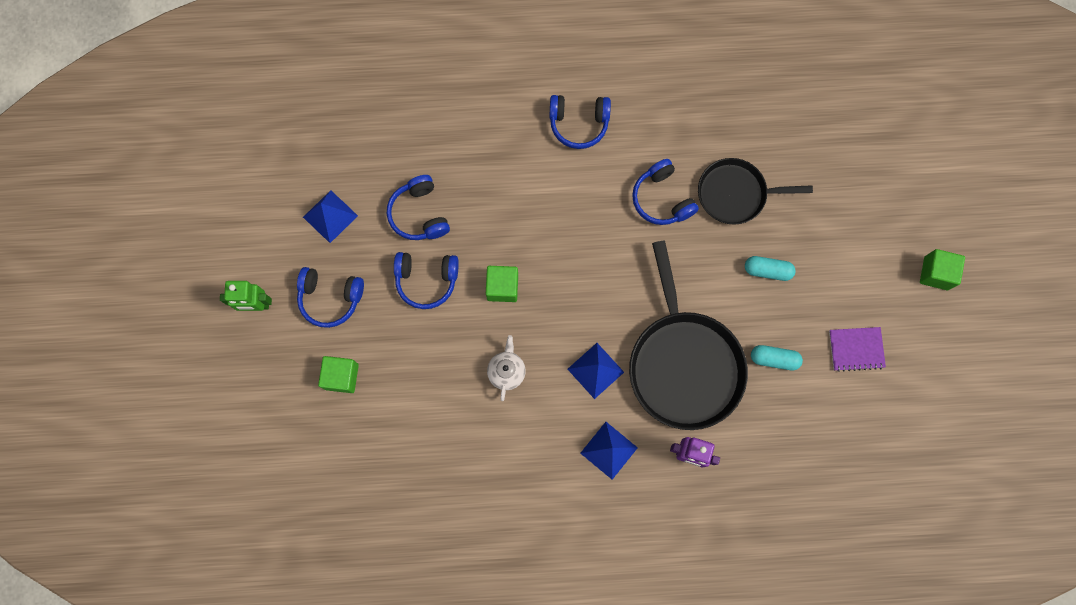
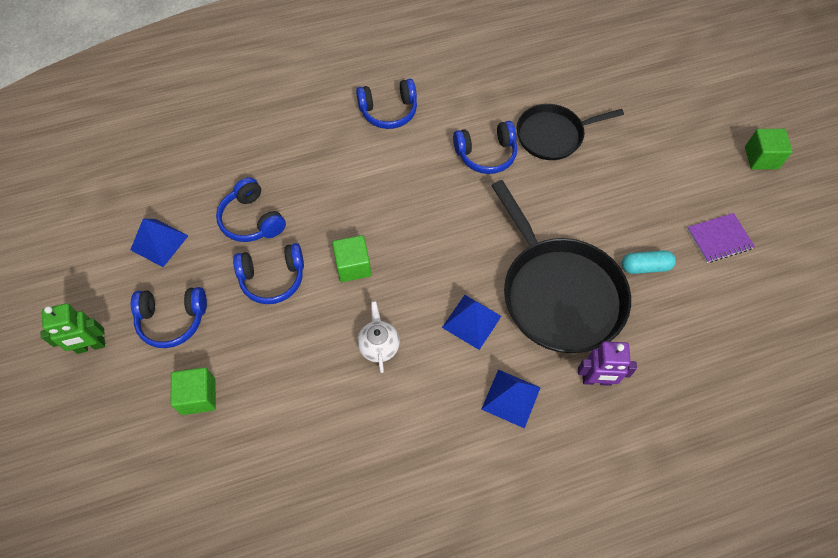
camera: 15 degrees left, 15 degrees down
(661, 199) = (486, 154): blue headphones -> blue headphones turned 60 degrees counterclockwise
(767, 270) = (607, 191): turquoise capsule -> none

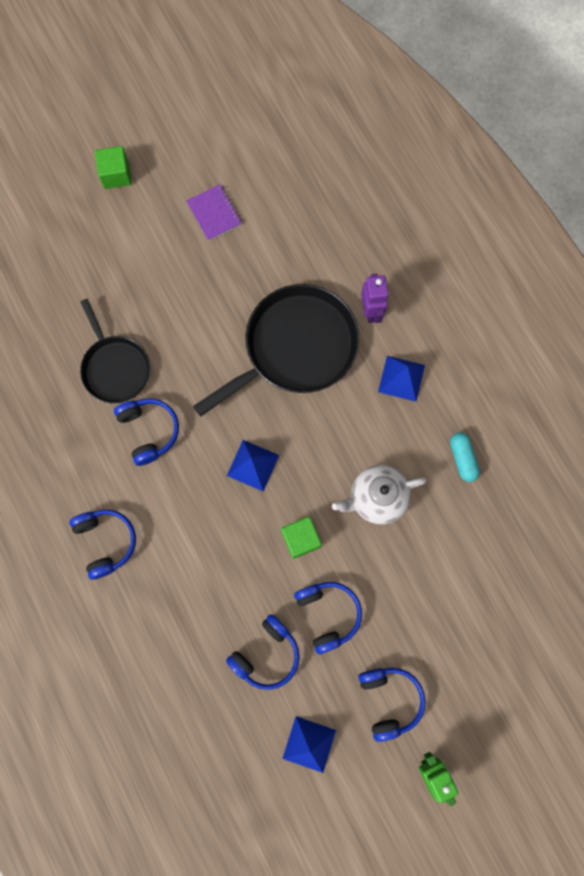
camera: 100 degrees left, 15 degrees up
(198, 396) = (456, 649): green cube -> none
(379, 346) = (376, 498): white teapot -> white teapot, size x1.53
(471, 321) = (337, 420): blue pyramid -> blue pyramid (253, 465)
(645, 266) = (254, 275): turquoise capsule -> turquoise capsule (462, 458)

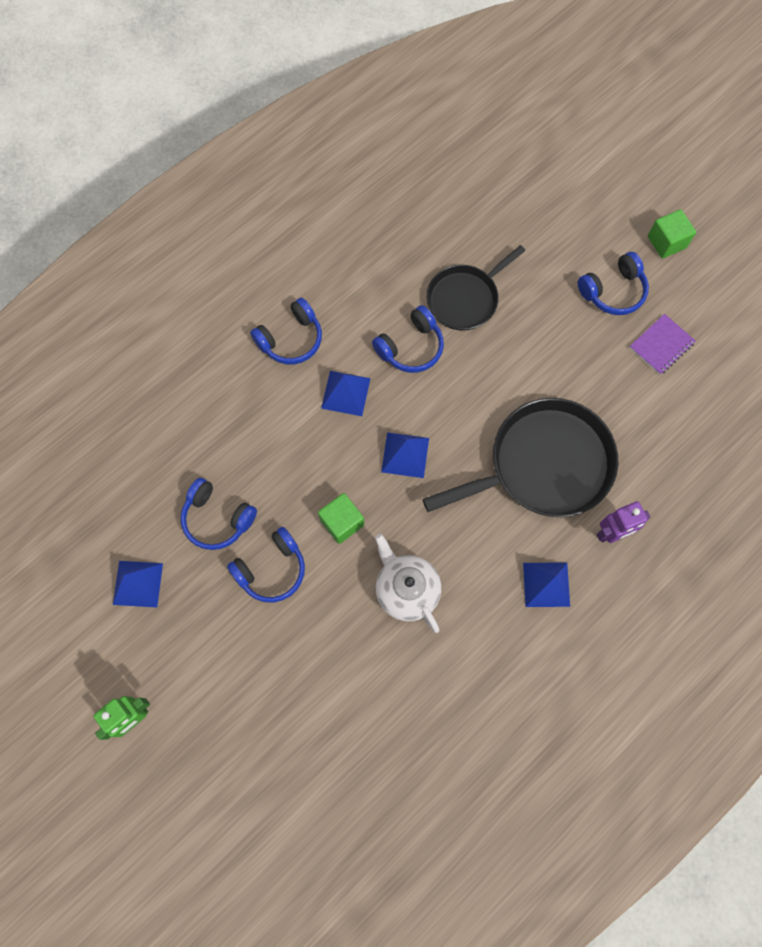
camera: 75 degrees right, 5 degrees down
(177, 503) = (345, 393): none -> blue pyramid
(295, 347) = (544, 464): black pan -> black pan turned 60 degrees counterclockwise
(389, 699) = (198, 655): blue headphones -> blue headphones (613, 291)
(462, 458) = (476, 674): turquoise capsule -> none

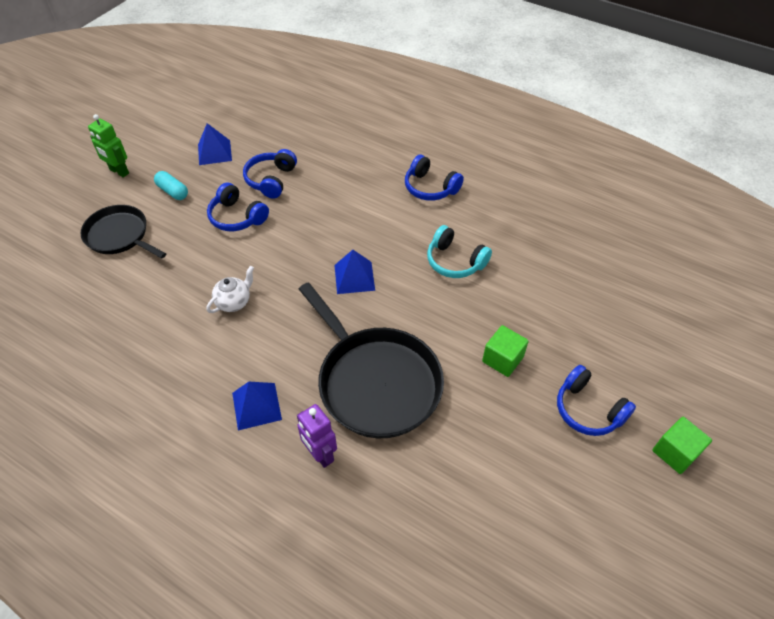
camera: 75 degrees right, 20 degrees down
(198, 646) = (173, 191): none -> turquoise capsule
(342, 522) = (284, 249): green cube -> green cube (502, 359)
(345, 393) = (396, 229): blue pyramid -> none
(406, 590) = (234, 302): white teapot -> white teapot, size x0.65
(411, 347) = (455, 261): blue headphones -> turquoise headphones
(465, 299) = (519, 290): black pan -> black pan (119, 235)
(661, 345) = (547, 468): purple notebook -> none

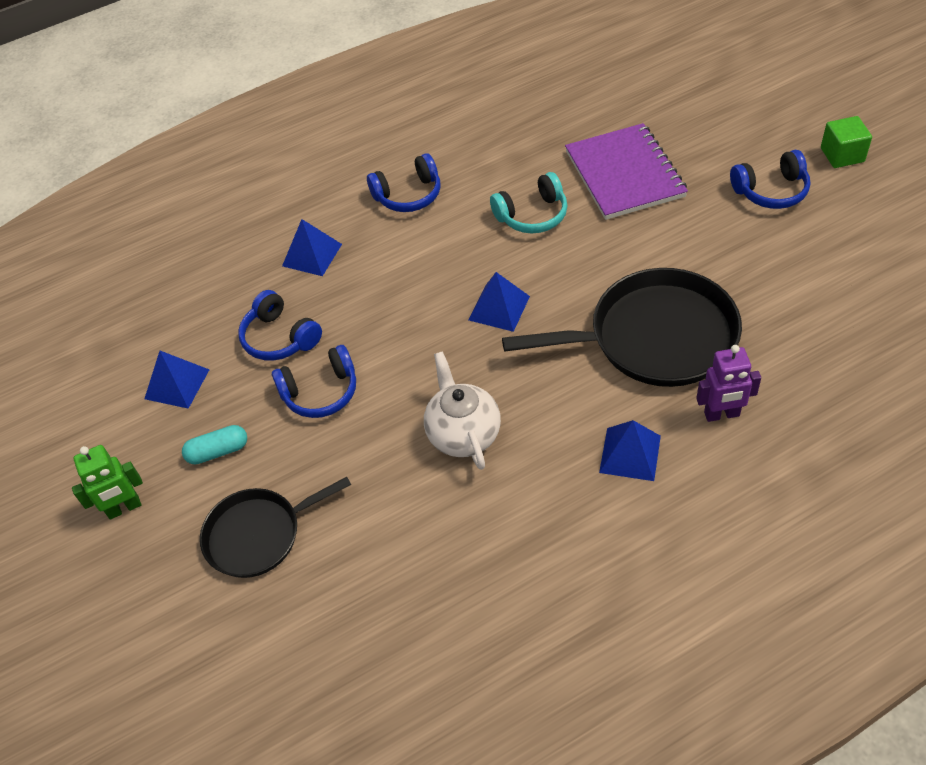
camera: 55 degrees left, 0 degrees up
(234, 302) = (463, 434): white teapot -> white teapot, size x1.53
(347, 164) = (312, 255): none -> blue pyramid
(502, 359) = (682, 227): green cube -> none
(536, 301) = (625, 174): none -> purple notebook

